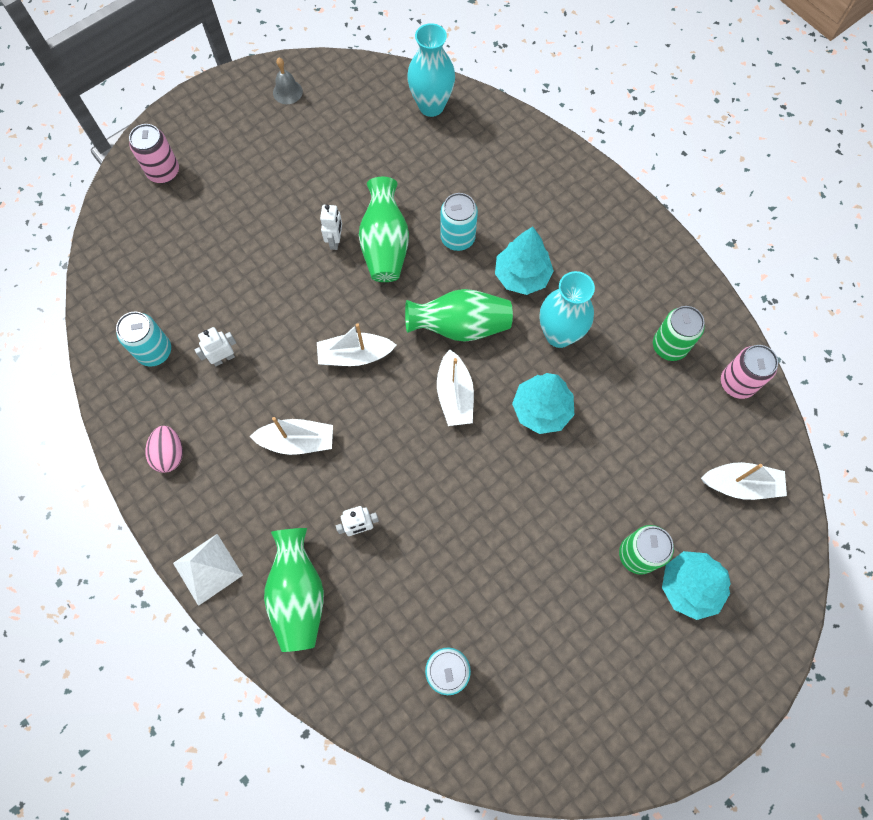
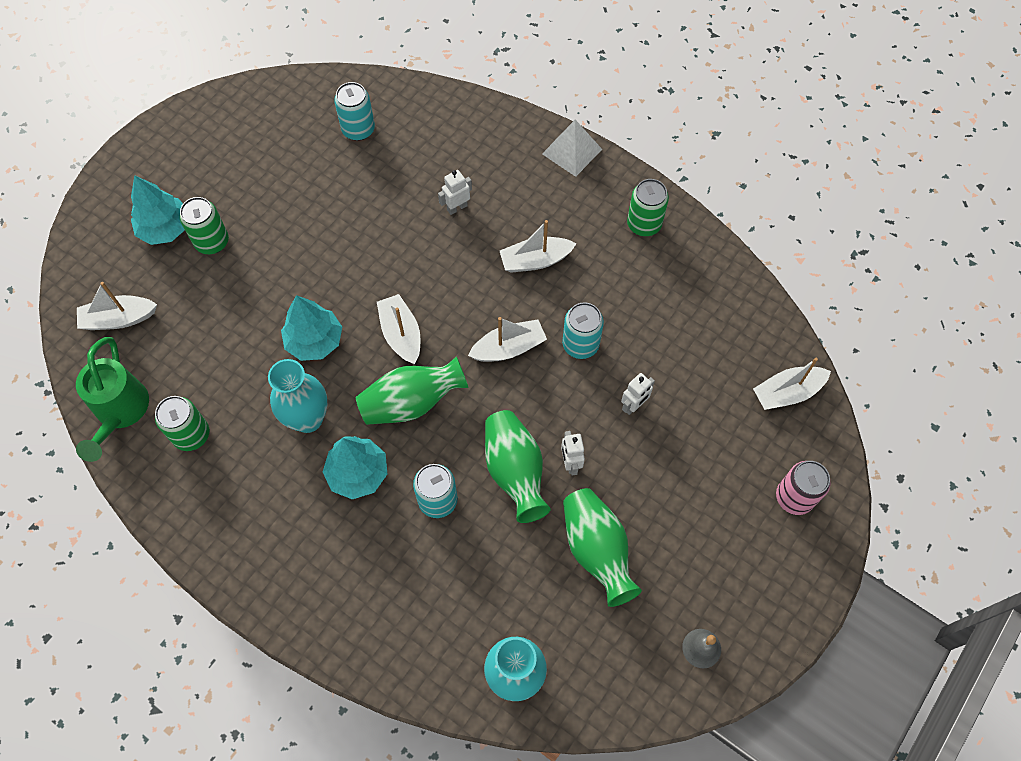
camera: 165 degrees right, 5 degrees down
(122, 253) = (787, 392): none -> white boat
(154, 351) = (702, 305): turquoise can -> turquoise can (580, 344)
(170, 454) = (644, 224): pink egg -> green can
(223, 358) = (634, 315): white robot -> white robot (633, 405)
(298, 594) = (491, 151): green vase -> green vase (596, 550)
(737, 383) = (120, 413): pink can -> green watering can

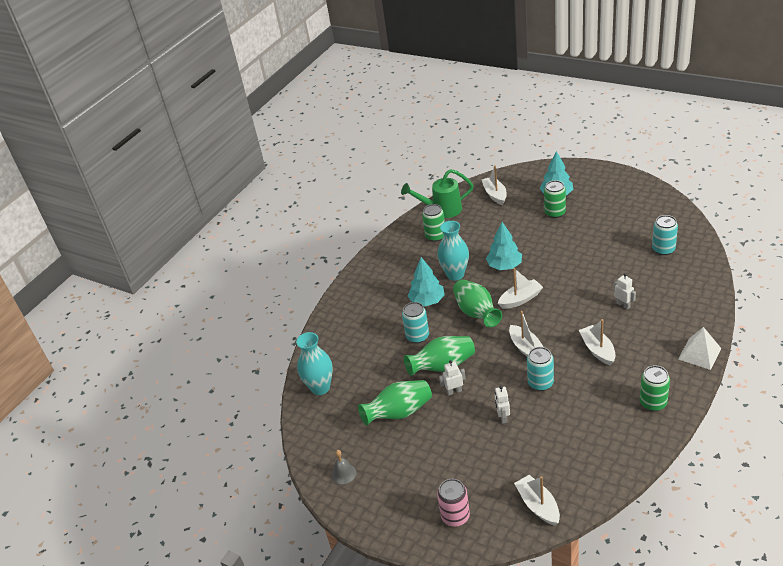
camera: 90 degrees right, 25 degrees down
(633, 405) = (503, 417): white robot -> white robot turned 45 degrees clockwise

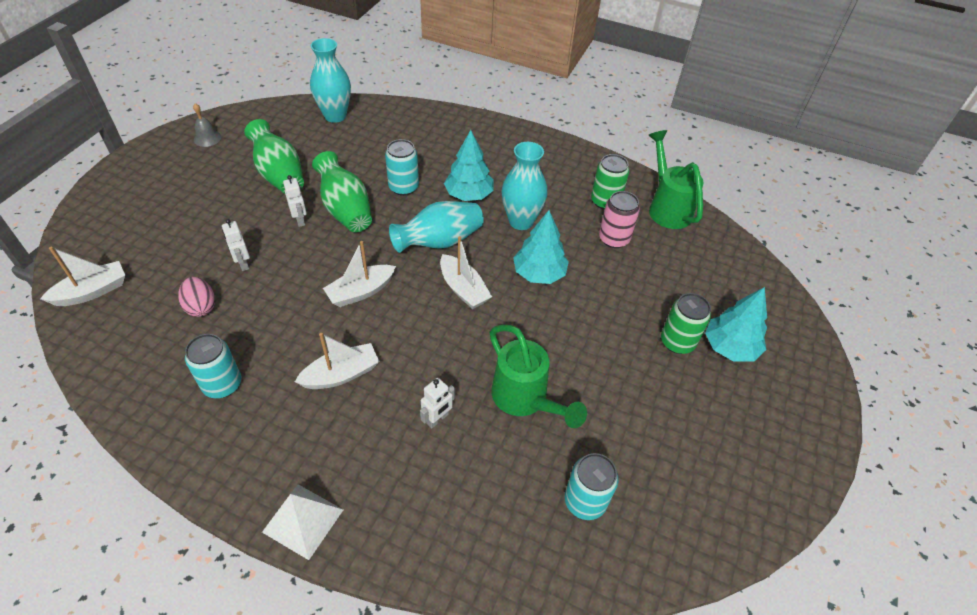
camera: 75 degrees right, 10 degrees up
(455, 516) = (112, 220): pink can -> pink can (614, 239)
(476, 313) = (439, 242): green vase -> turquoise vase
(495, 195) = (715, 267): white boat -> none
(503, 417) = (243, 263): white robot -> white robot turned 105 degrees counterclockwise
(540, 383) = (291, 304): turquoise can -> turquoise can (222, 384)
(548, 433) = (201, 307): none -> pink egg
(604, 270) = (525, 400): none -> green watering can
(653, 403) = (214, 435): green can -> none

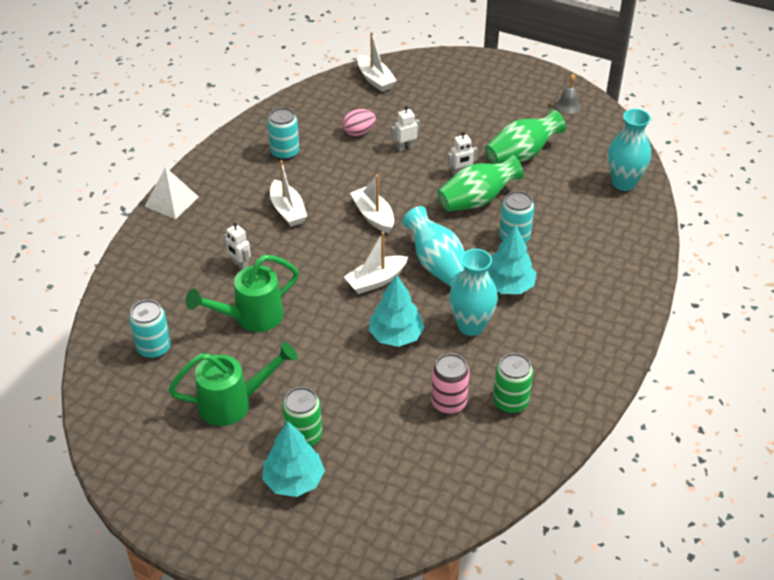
camera: 95 degrees right, 5 degrees down
(667, 207) = (506, 462): green watering can -> green watering can (234, 403)

